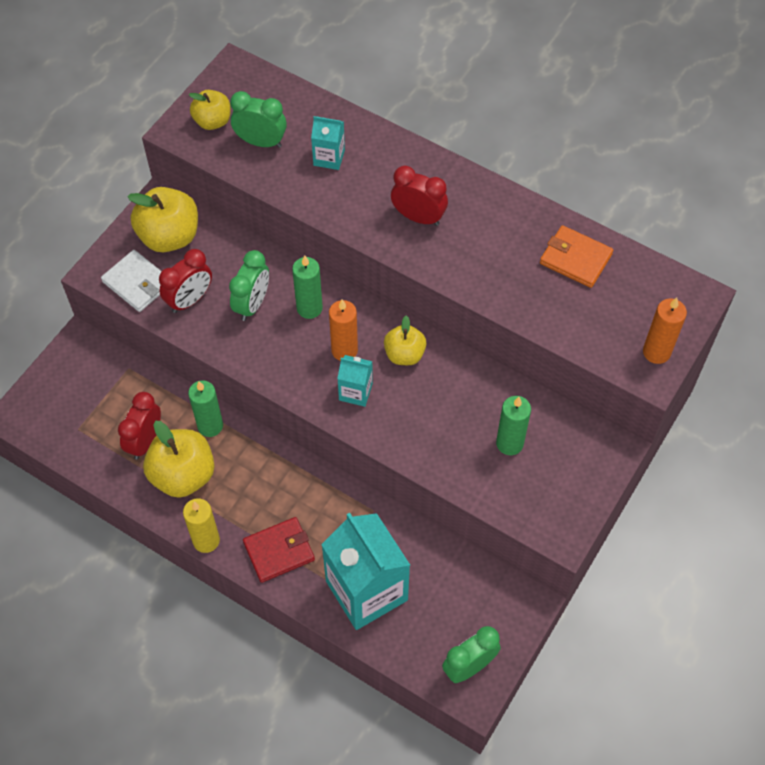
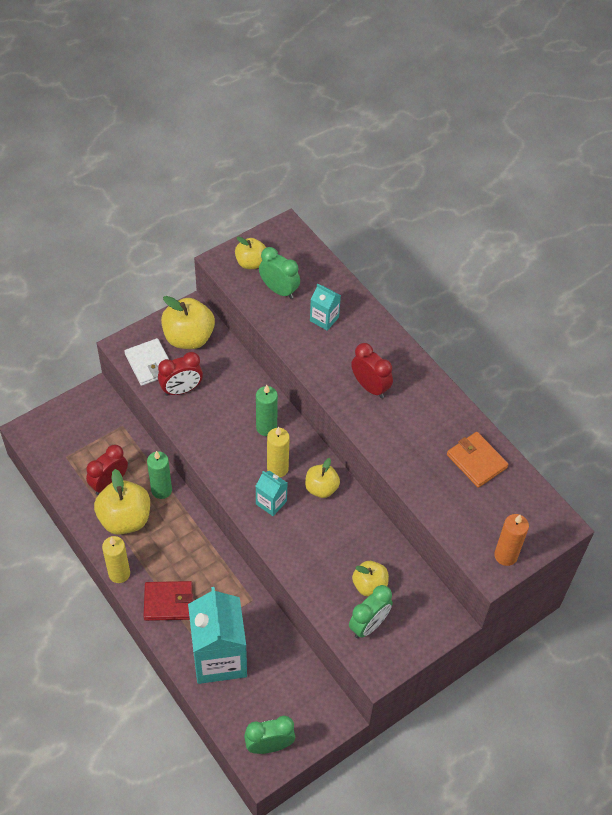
camera: 20 degrees right, 5 degrees down
(252, 304) = (225, 409): green clock -> green clock (368, 625)
(344, 350) = (277, 468): orange candle -> yellow candle
(509, 443) = (369, 585): green candle -> yellow apple

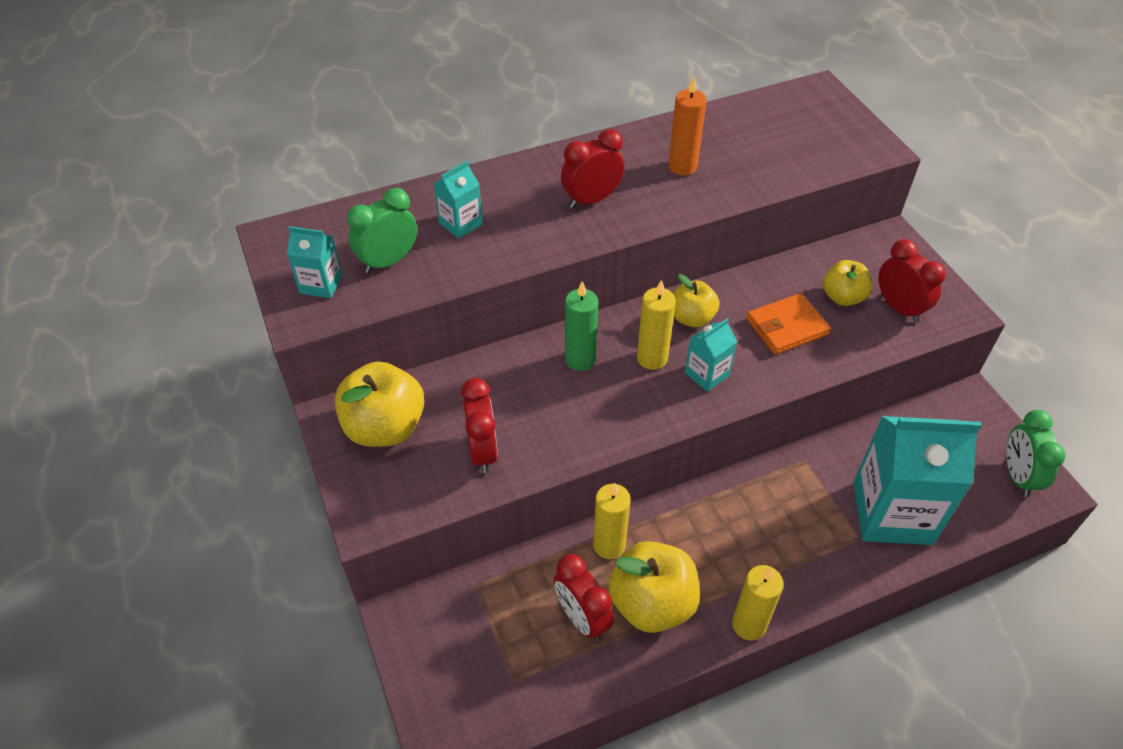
camera: 75 degrees left, 5 degrees down
(149, 364) = (417, 487): white wallet -> none
(161, 490) = (609, 545): green candle -> yellow candle
(168, 602) = (803, 563): red wallet -> none
(251, 263) = (321, 284): yellow apple -> turquoise carton
(368, 625) = (899, 308): green clock -> red clock
(476, 461) = (725, 132): orange wallet -> orange wallet (787, 327)
(505, 555) = (858, 135): orange candle -> orange candle (682, 166)

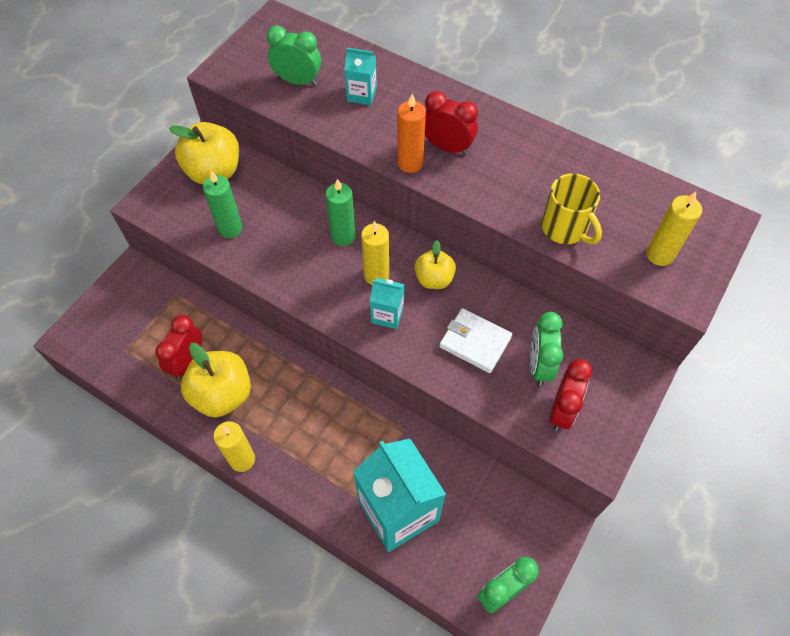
camera: 55 degrees right, 10 degrees up
(321, 284) = (253, 63): turquoise carton -> none
(482, 451) = (230, 228): red clock -> green candle
(609, 545) = (250, 347): yellow candle -> yellow candle (659, 255)
(682, 166) = (534, 179): orange candle -> orange candle (410, 163)
(754, 176) = (565, 228): none -> yellow mug
(787, 327) = (475, 342): orange wallet -> white wallet
(843, 297) = (539, 365): yellow apple -> green clock

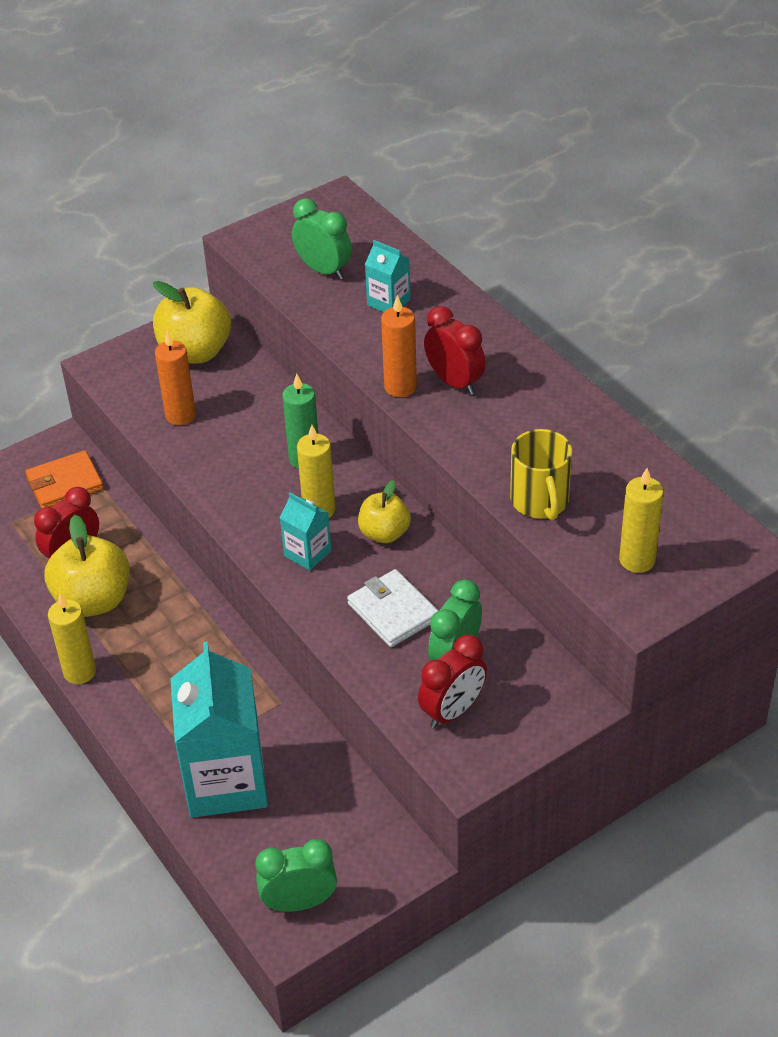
camera: 25 degrees right, 15 degrees down
(151, 303) = (65, 483): none -> orange wallet
(230, 228) = (180, 415): green candle -> orange candle

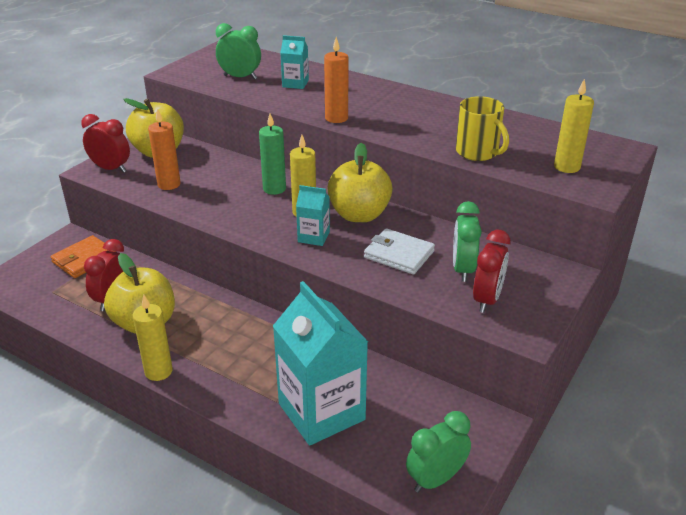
camera: 25 degrees left, 10 degrees down
(384, 533) = (359, 215): yellow apple -> yellow apple, size x1.65
(454, 382) = (370, 110): red clock -> red clock (111, 169)

